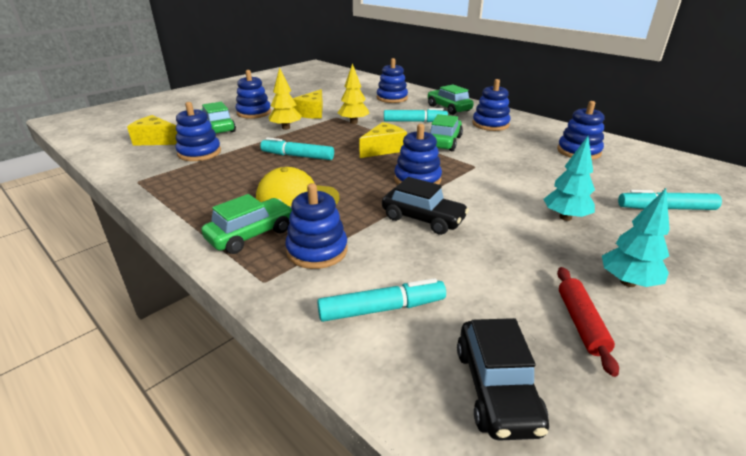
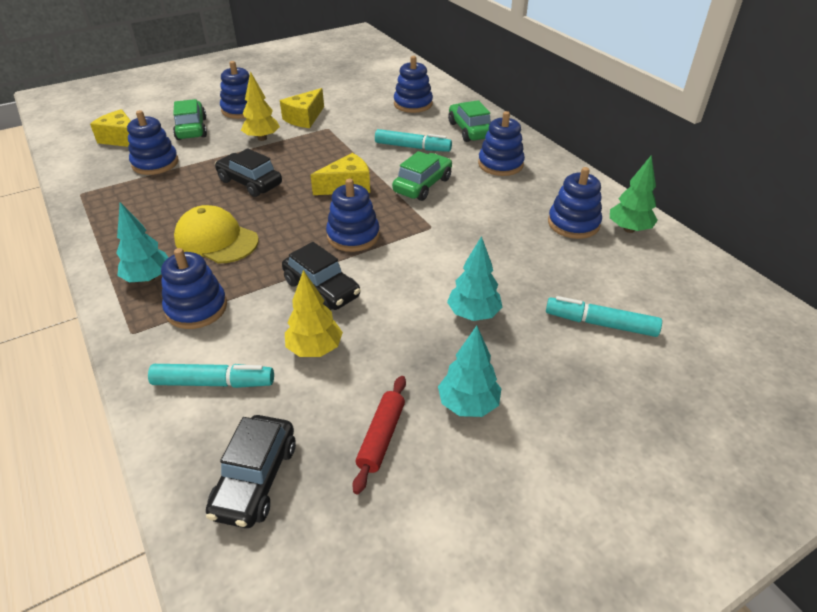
camera: 15 degrees right, 10 degrees up
(251, 234) = (148, 278): green car -> turquoise tree
(297, 156) = (250, 183): turquoise marker -> black car
(353, 122) = (341, 139): yellow tree -> yellow tree (315, 349)
(620, 150) = (629, 229): none -> green tree

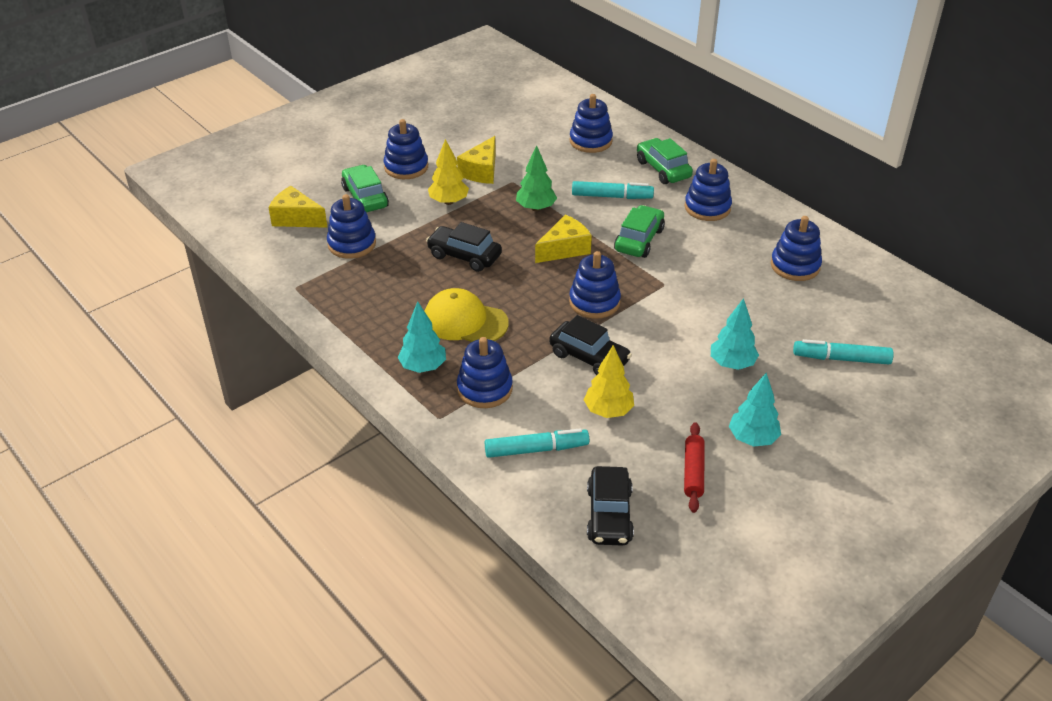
camera: 10 degrees left, 0 degrees up
(629, 229) = (846, 266): green tree -> green tree (536, 208)

